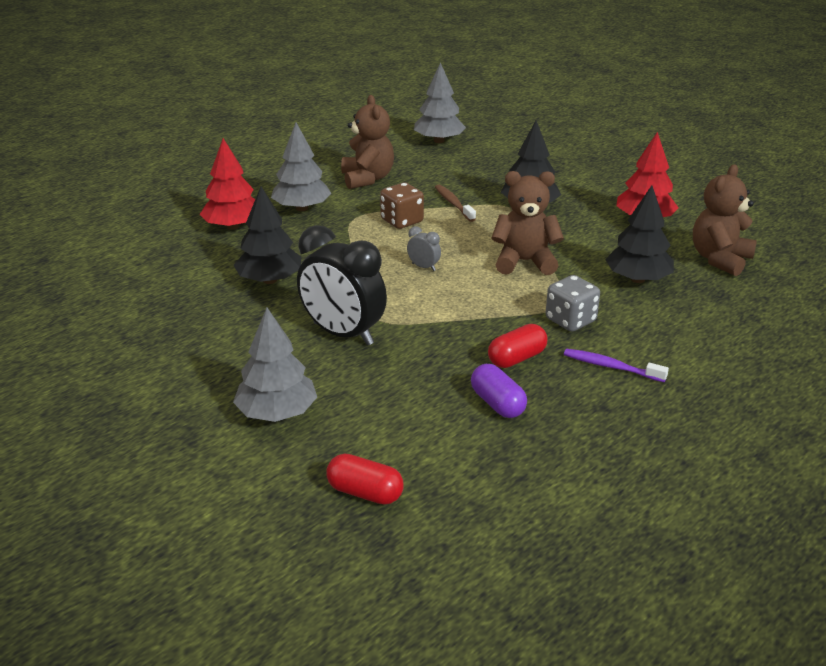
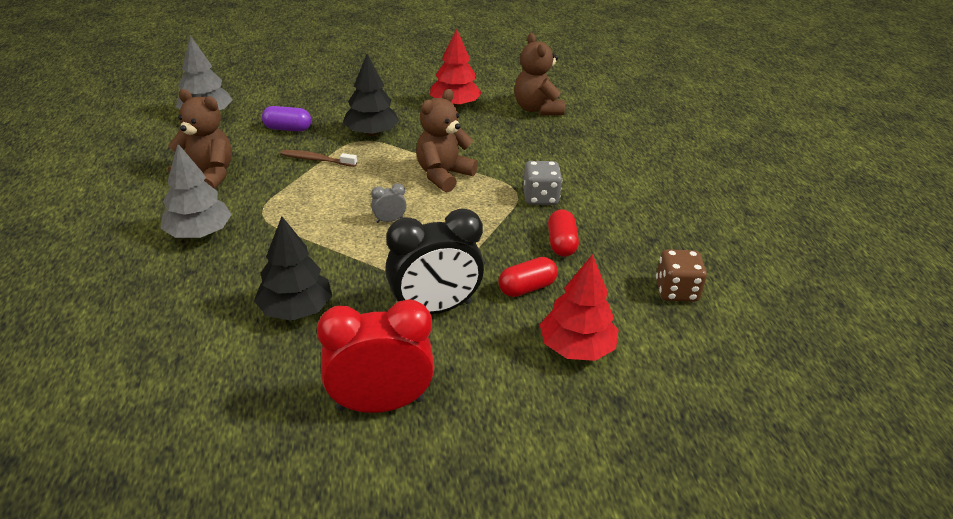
camera: 55 degrees left, 5 degrees up
(213, 357) = (380, 404): none -> red clock
(233, 226) = (165, 287): red tree -> red tree (576, 347)
(277, 413) = (510, 402): grey tree -> none
(365, 493) = (659, 401): red capsule -> red capsule (527, 288)
(402, 221) = (305, 195): brown dice -> brown dice (676, 291)
(497, 404) = (607, 280): purple capsule -> purple capsule (288, 129)
(611, 367) = (611, 212): purple toothbrush -> none
(638, 279) = (523, 147): black tree -> none

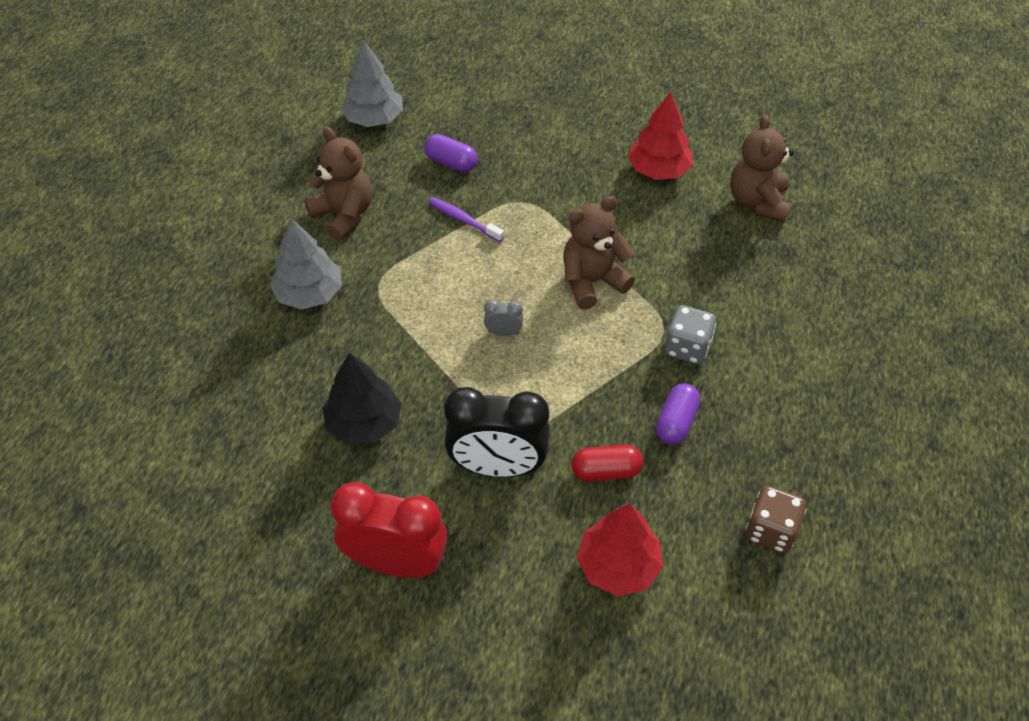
camera: 25 degrees right, 15 degrees up
(316, 160) = (463, 220): brown toothbrush -> purple toothbrush
(371, 133) = (540, 193): black tree -> none
(561, 243) = (676, 422): red capsule -> purple capsule

